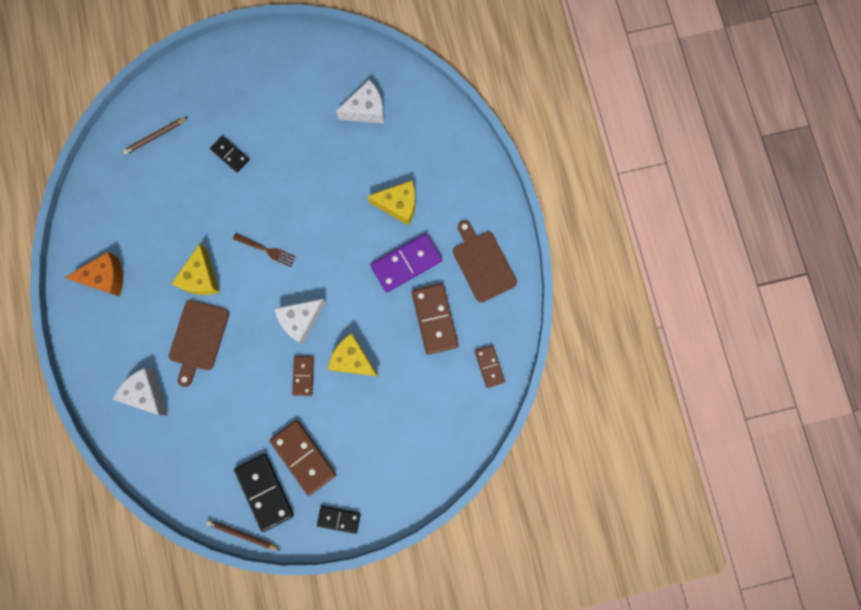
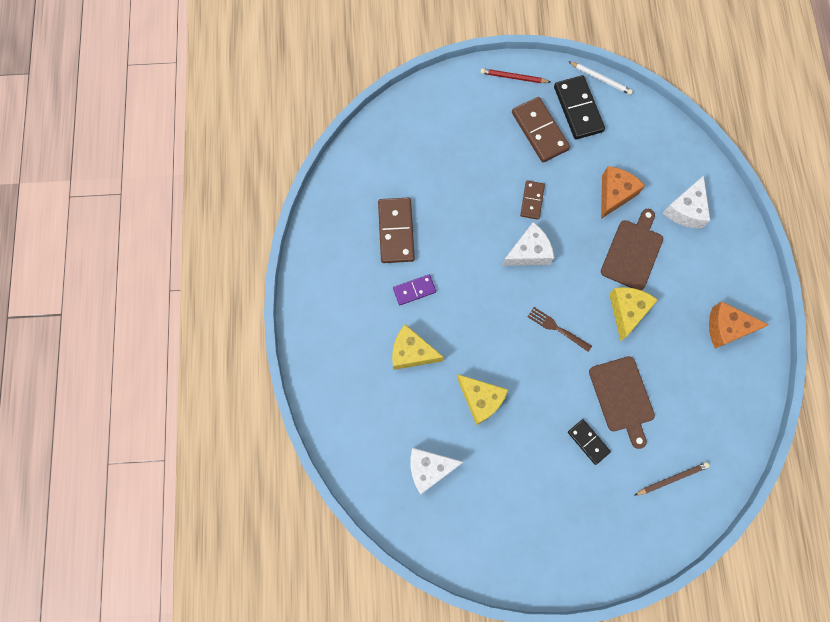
camera: 170 degrees left, 5 degrees down
(146, 393) = (685, 210): white cheese -> white cheese turned 60 degrees clockwise
(219, 397) = (614, 194): none -> orange cheese
(242, 534) = (600, 79): brown pencil -> white pencil
(339, 519) = (513, 77): black domino -> red pencil
(352, 359) = (482, 207): yellow cheese -> yellow cheese (480, 399)
(406, 263) = (414, 290): purple domino -> purple domino, size x0.59
(483, 263) = (337, 277): brown cutting board -> brown cutting board (622, 397)
(489, 366) = (352, 180): brown domino -> none

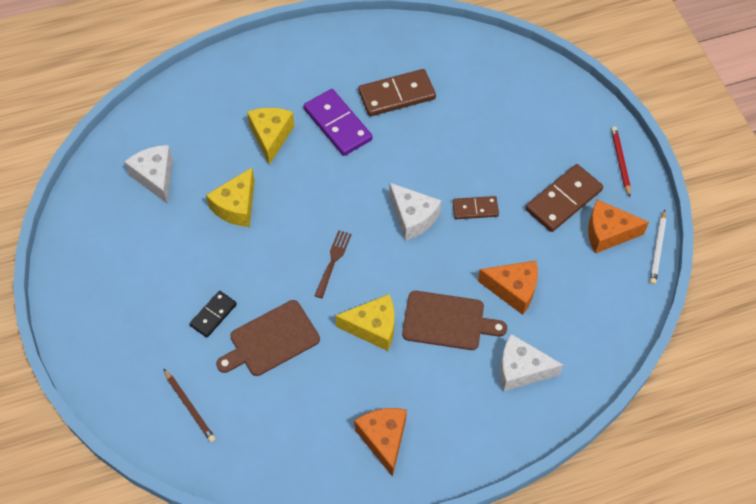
camera: 75 degrees right, 15 degrees down
(414, 290) = (337, 124): purple domino -> purple domino, size x1.71
(578, 109) = (608, 233): black domino -> orange cheese

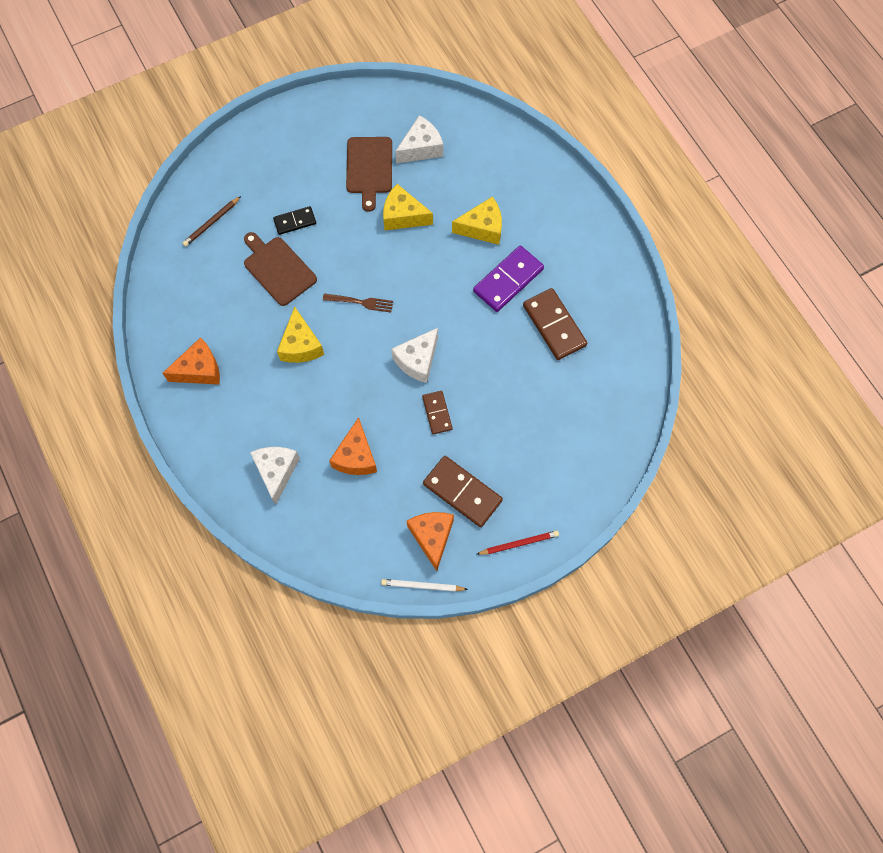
camera: 80 degrees right, 10 degrees up
(213, 315) = (295, 221): black domino -> black domino turned 45 degrees counterclockwise
(447, 321) = (315, 404): brown cutting board -> brown cutting board (369, 168)

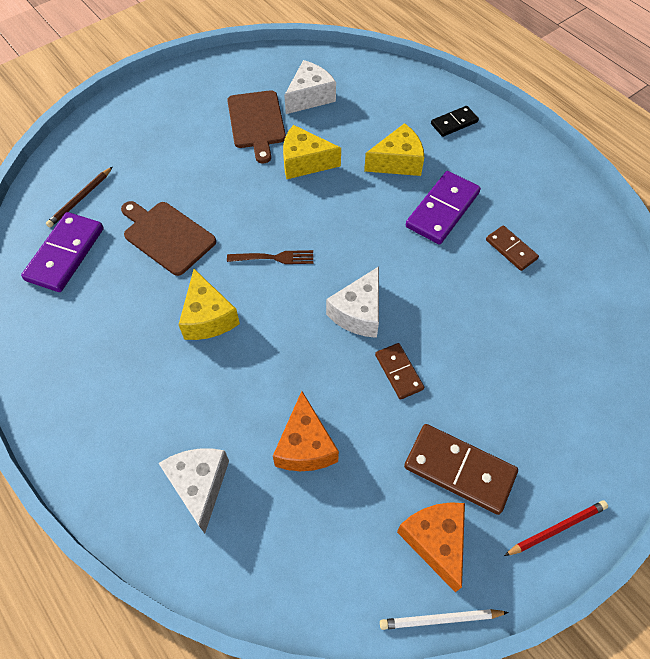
camera: 10 degrees left, 10 degrees down
(196, 272) = (65, 254): none -> purple domino
(199, 370) = (79, 367): orange cheese -> none
(295, 221) = (180, 184): black domino -> black domino (454, 123)
(554, 325) = (511, 249): brown domino -> brown domino, size x0.59

